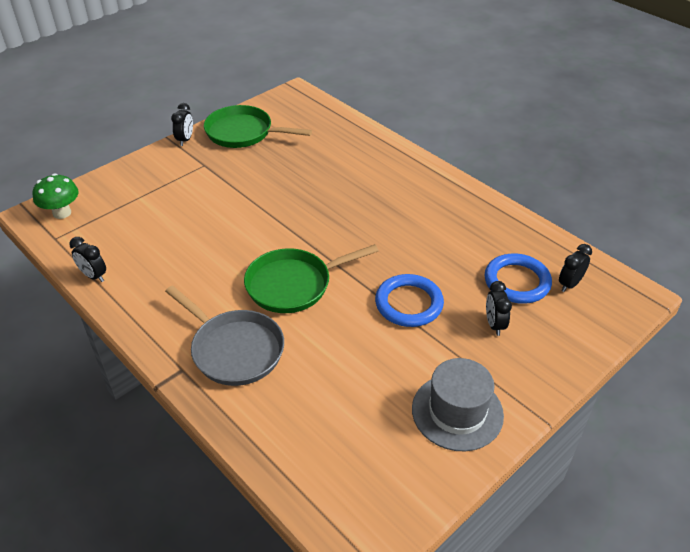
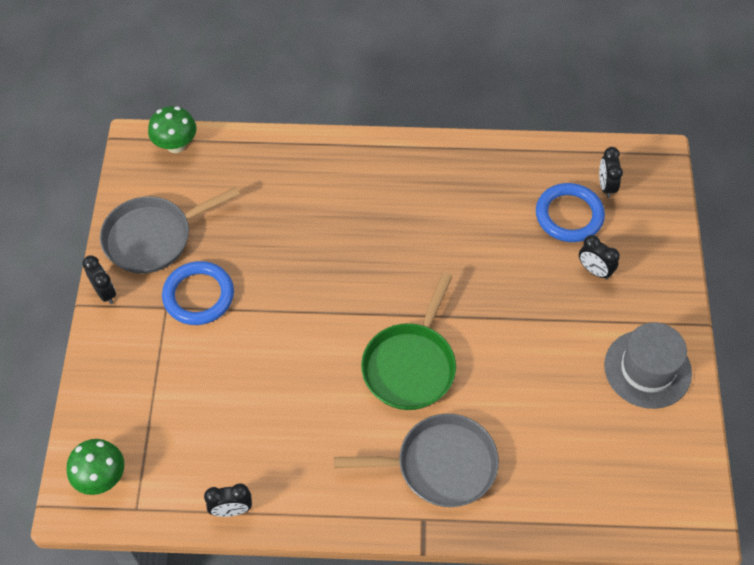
camera: 45 degrees left, 15 degrees up
(243, 133) = (153, 237): green pan -> grey pan
(313, 103) = (176, 145): none -> green mushroom
(409, 303) = (517, 305): blue ring -> blue ring (198, 296)

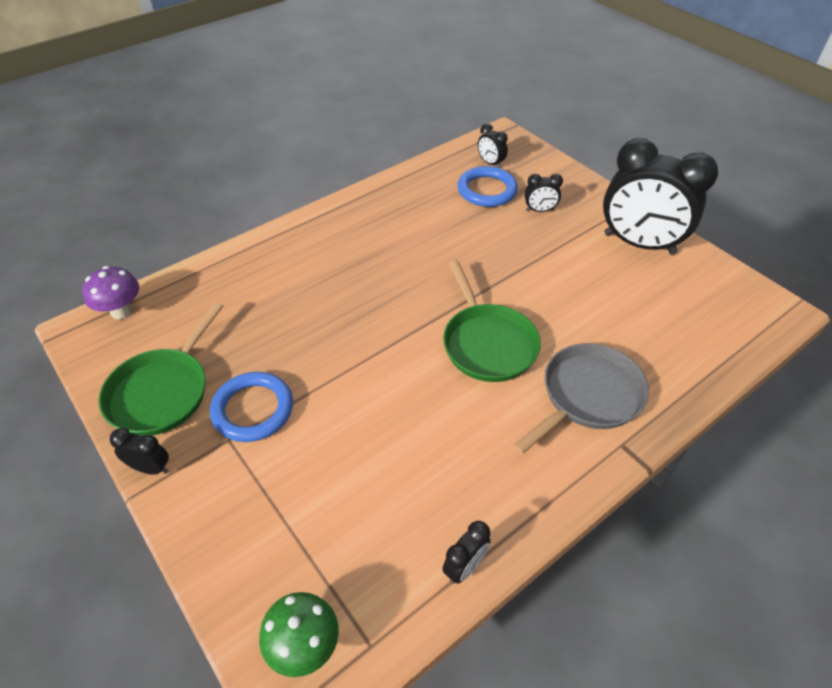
camera: 40 degrees left, 10 degrees down
(153, 237) = (162, 392): grey pan -> green pan
(176, 145) = (121, 311): green mushroom -> purple mushroom
(647, 369) = (639, 244): grey hat -> black clock

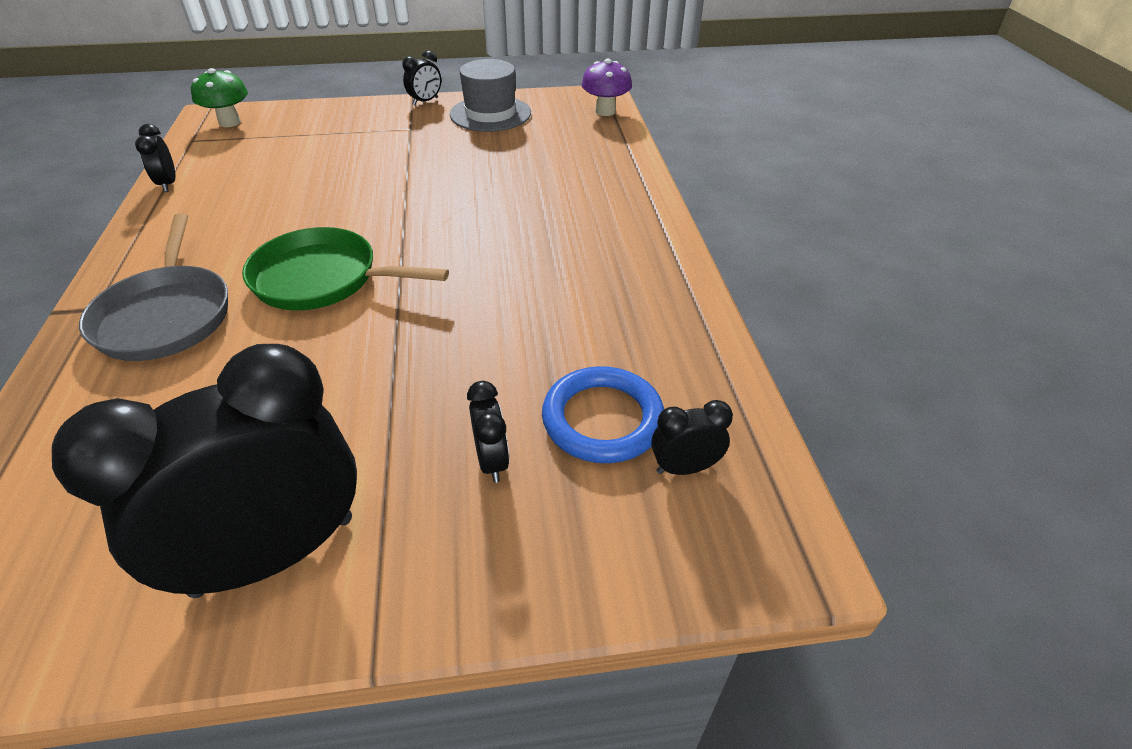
camera: 120 degrees right, 5 degrees down
(162, 392) = (490, 114): green pan -> grey hat
(253, 409) = (424, 141): blue ring -> none
(539, 210) = (492, 461): black clock -> black clock turned 135 degrees clockwise

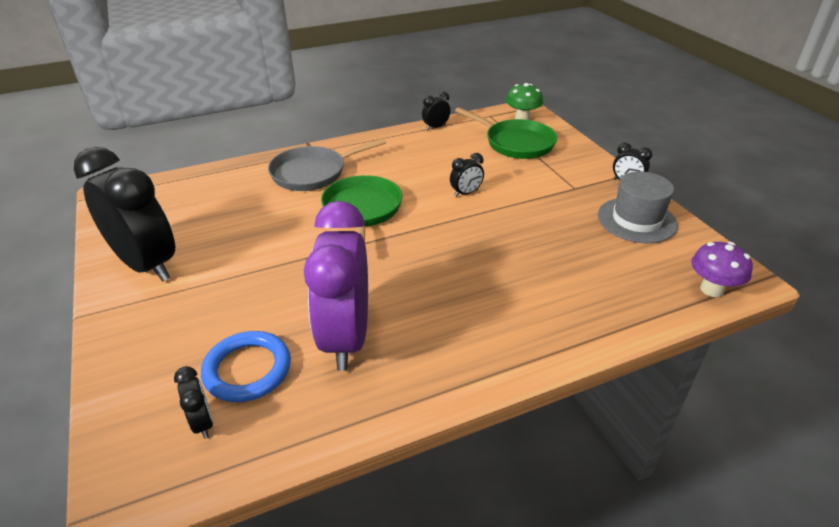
camera: 75 degrees right, 5 degrees down
(281, 139) = (516, 143): none -> green pan
(492, 461) = (208, 324): black clock -> black clock (466, 193)
(579, 326) = (346, 338): none -> purple clock

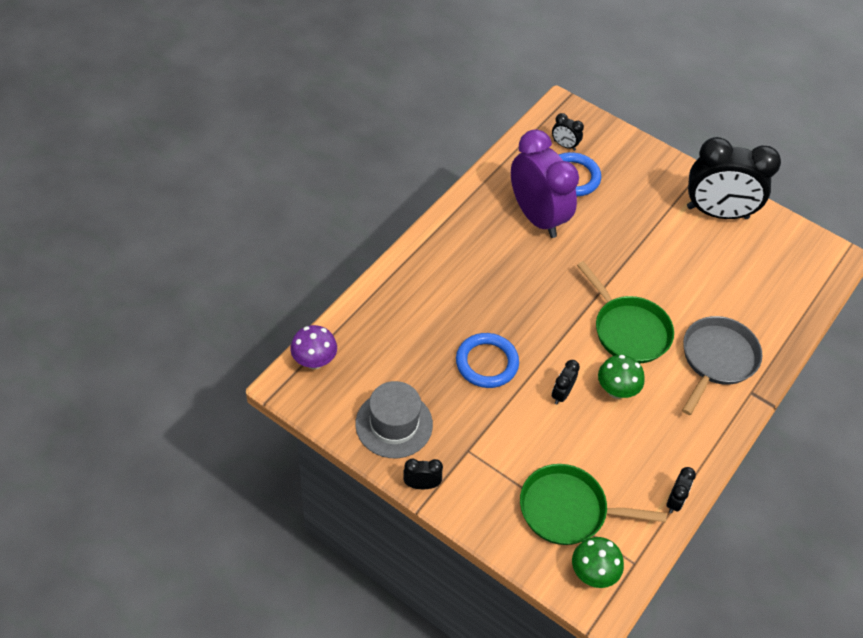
camera: 145 degrees right, 15 degrees up
(417, 182) = (616, 390): none -> green mushroom
(519, 231) = (487, 363): none -> blue ring

